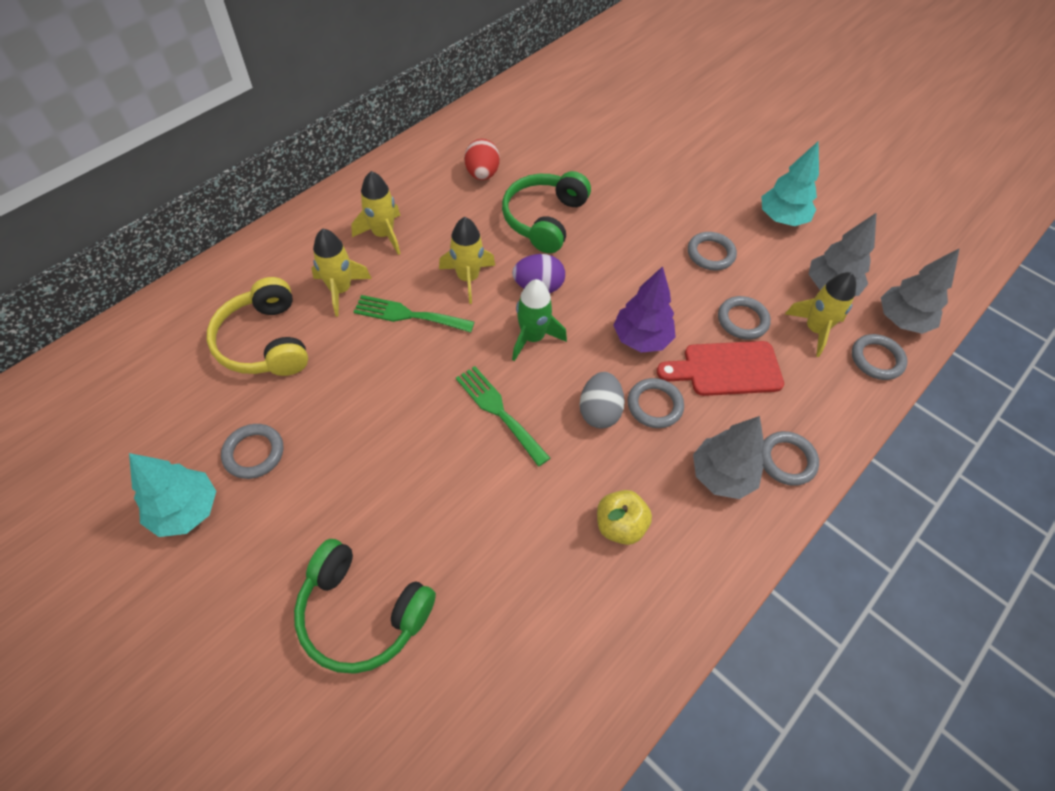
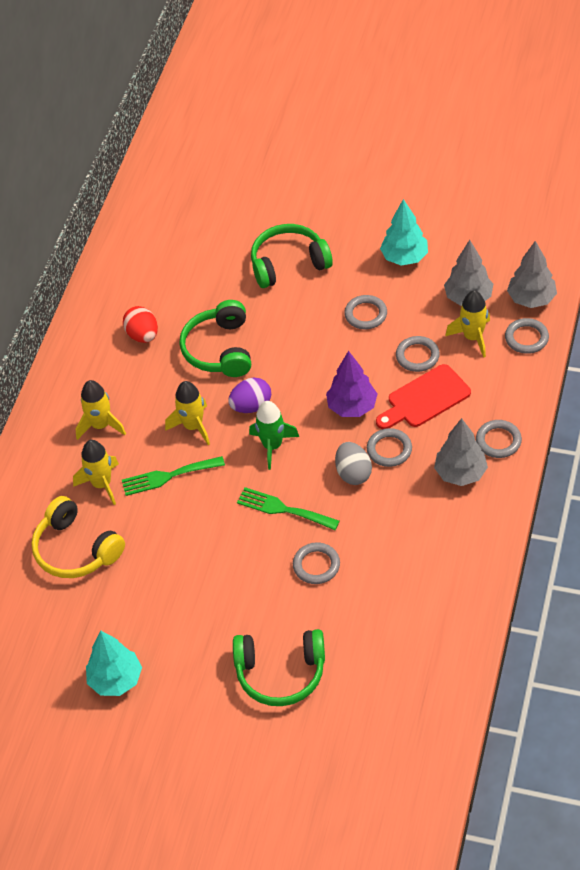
camera: 20 degrees left, 5 degrees down
(254, 453) = (132, 623): grey ring -> grey ring (316, 565)
(620, 525) = (411, 539): yellow apple -> none
(661, 174) = (288, 263): none -> green headphones

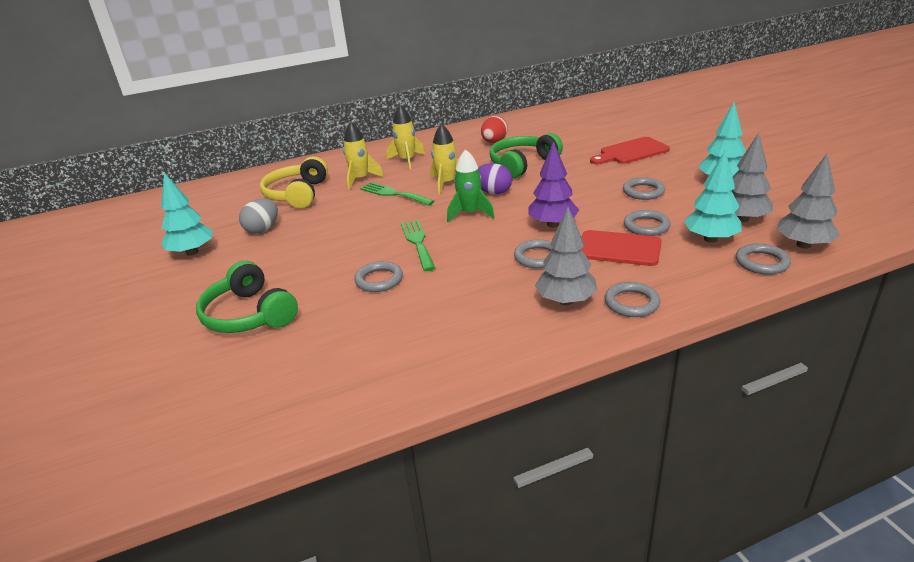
camera: 50 degrees right, 20 degrees down
(288, 263) = (631, 152): green headphones -> red cutting board
(353, 473) = (491, 253): grey egg -> grey egg (262, 229)
(473, 337) = (710, 239): yellow rocket -> turquoise tree

